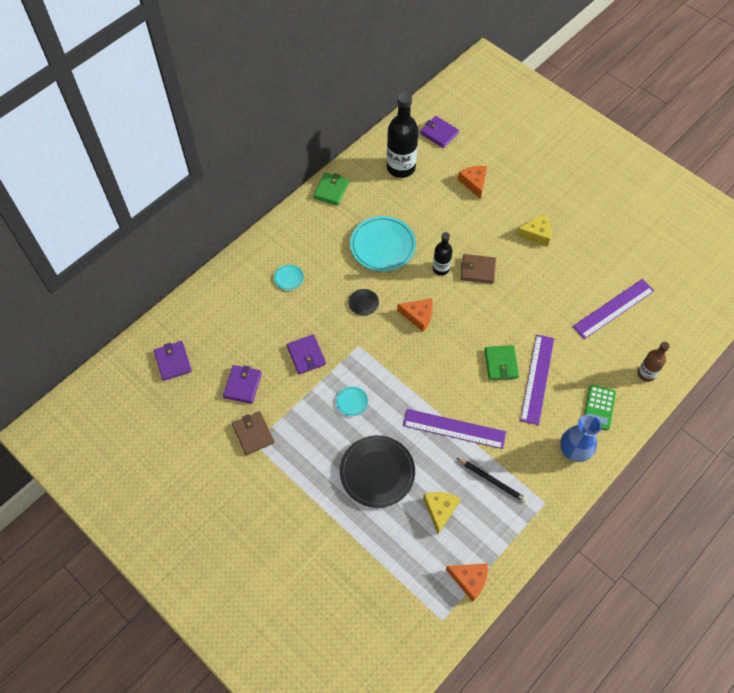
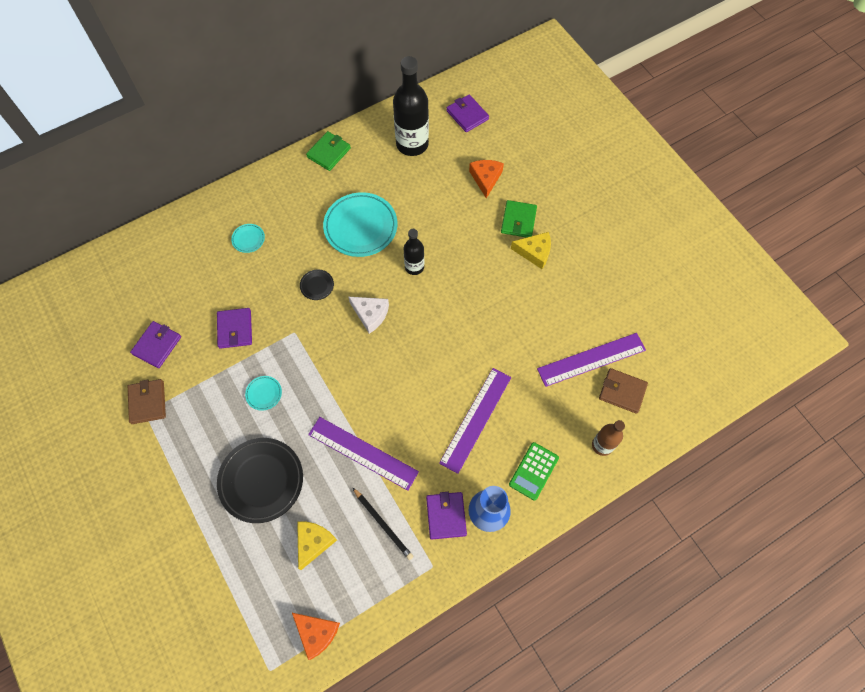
camera: 15 degrees right, 5 degrees up
(173, 362) = (96, 301): purple wallet -> purple wallet (446, 516)
(418, 316) = (370, 314): orange cheese -> white cheese
(478, 270) = (454, 278): brown wallet -> brown wallet (622, 391)
(501, 364) = (441, 392): green wallet -> green wallet (518, 220)

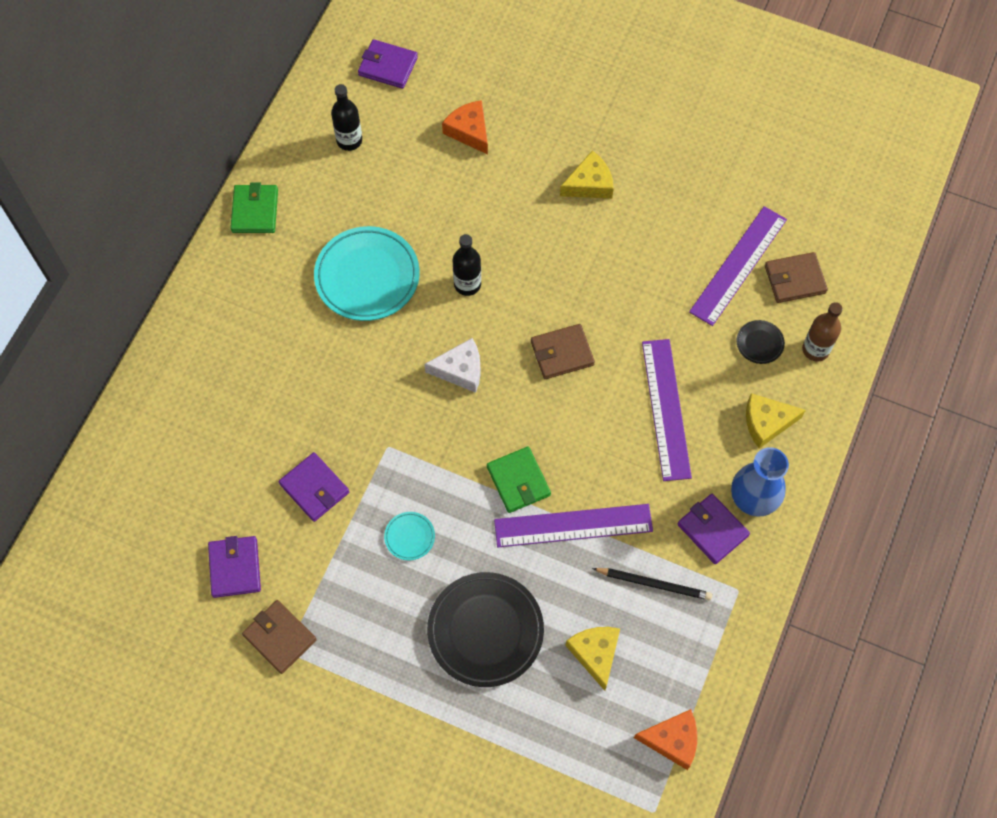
camera: 35 degrees left, 0 degrees up
(248, 239) = (242, 375): turquoise plate -> none
(317, 286) = (371, 377): black plate -> black plate (759, 343)
(412, 144) = (349, 140): black bottle -> black bottle, size x0.56
(438, 343) = (562, 353): none -> brown wallet
(518, 220) = (544, 158): green wallet -> green wallet (518, 481)
(533, 471) = (766, 422): green calculator -> yellow cheese

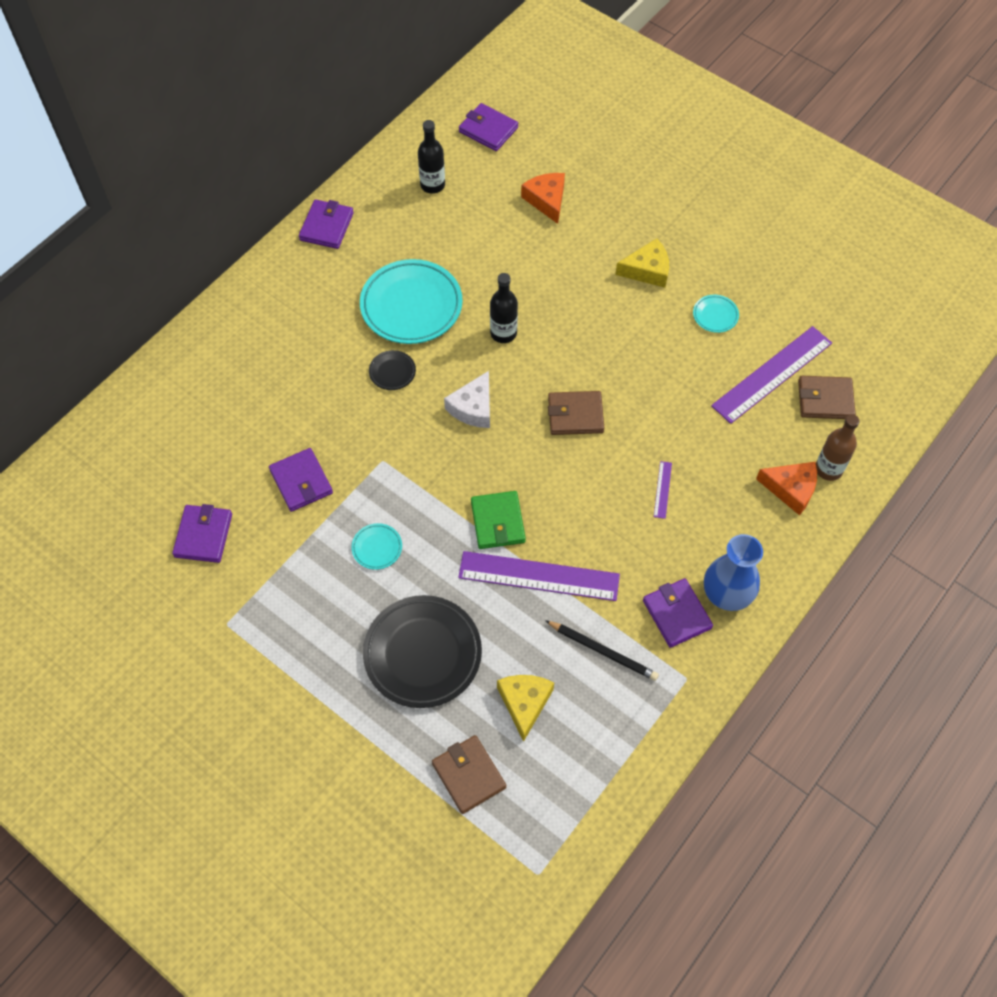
camera: 15 degrees right, 5 degrees down
(255, 211) = (326, 226): green wallet -> purple wallet
(279, 637) = (224, 610): brown wallet -> brown wallet (468, 775)
(460, 370) = (473, 408): white cheese -> white cheese turned 105 degrees clockwise
(666, 409) = (662, 489): purple ruler -> purple ruler, size x0.42
(668, 216) = (715, 315): none -> turquoise plate
(672, 740) = (577, 808): orange cheese -> orange cheese (791, 489)
(759, 343) = (773, 450): black plate -> black plate (392, 372)
(766, 422) = (760, 526): yellow cheese -> none

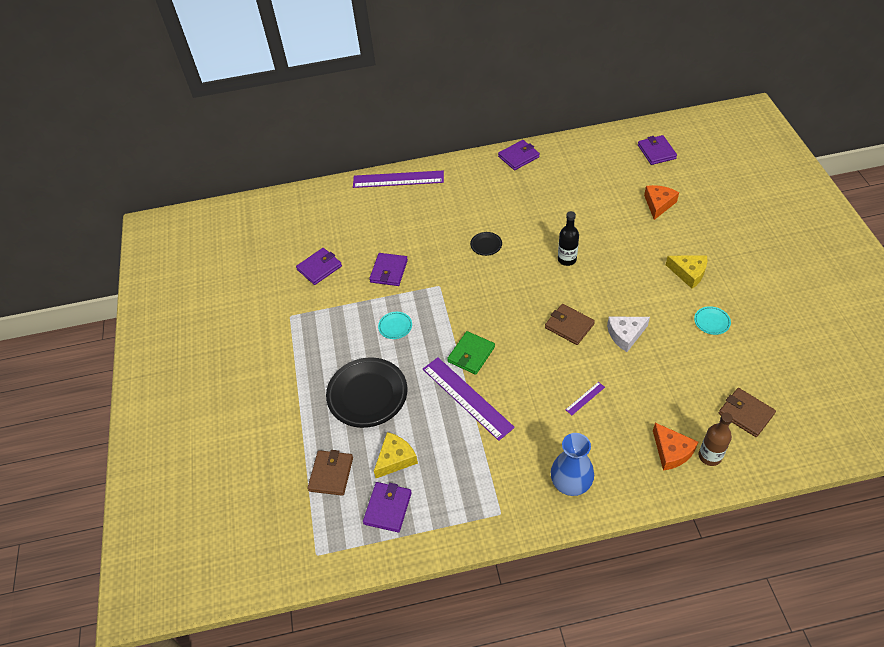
camera: 45 degrees right, 10 degrees down
(411, 306) = (527, 218): turquoise plate -> none
(432, 185) = (596, 164): black bottle -> none
(473, 408) = (513, 288): white cheese -> white cheese (625, 335)
(603, 651) = (465, 463): black pencil -> none
(676, 614) = (528, 473): purple wallet -> purple wallet (387, 508)
(772, 374) = (720, 377): purple ruler -> purple ruler (398, 179)

